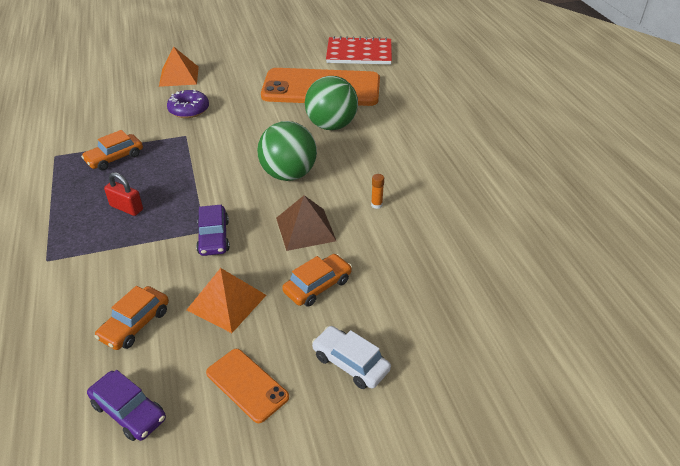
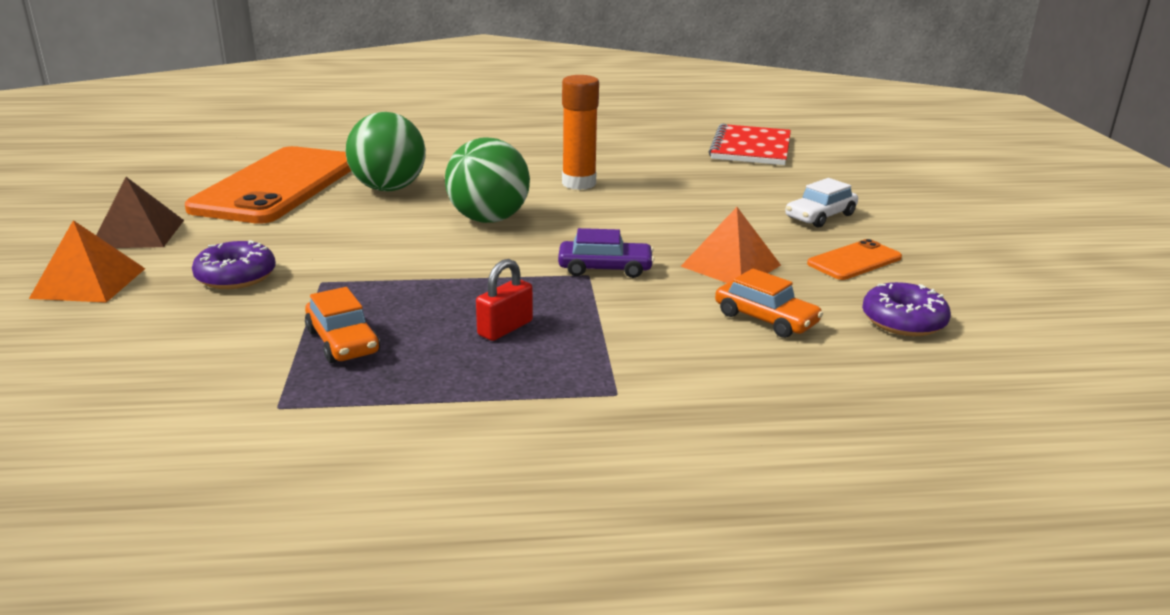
camera: 80 degrees left, 15 degrees down
(129, 411) = (903, 321): purple car -> purple donut
(305, 229) = (609, 219): brown pyramid -> brown pyramid (138, 233)
(317, 286) = (710, 220): orange car -> none
(359, 53) = (201, 157): red notebook -> red notebook (751, 148)
(376, 205) = (579, 183): orange glue stick -> orange glue stick, size x2.42

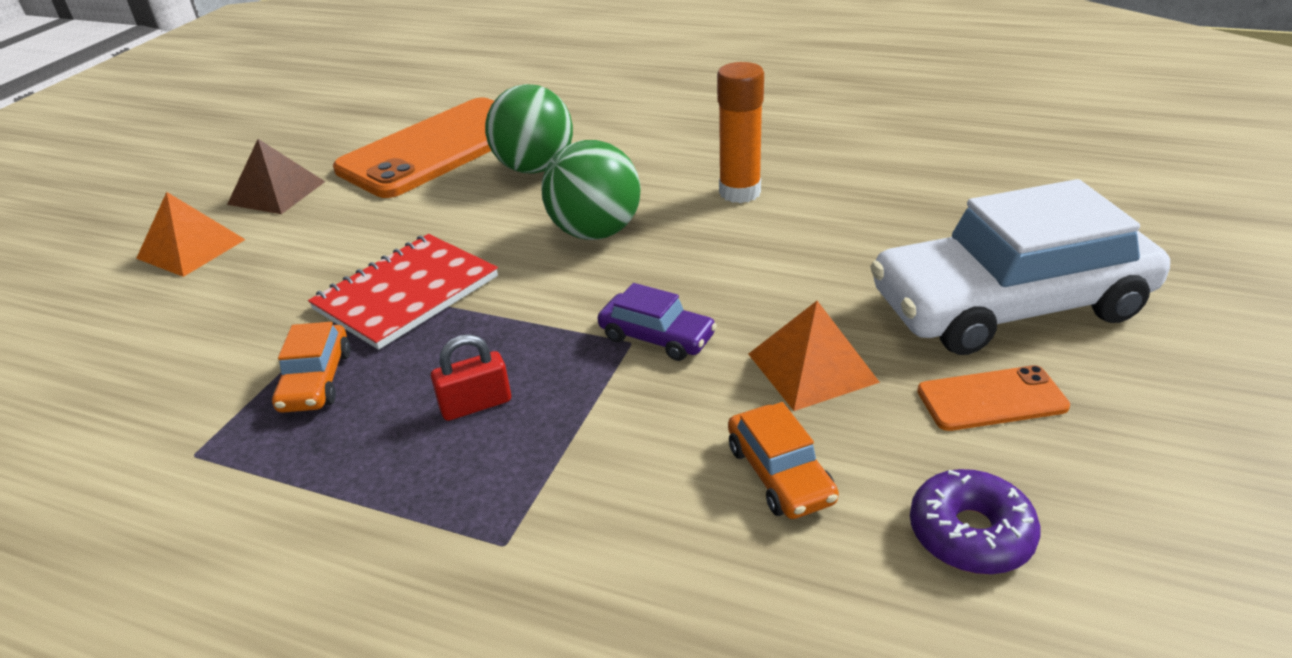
camera: 30 degrees right, 10 degrees up
(236, 276) = (304, 267): purple donut -> none
(751, 148) = (1010, 164): red notebook -> red notebook (406, 293)
(820, 216) = (1009, 305): white car -> white car, size x2.35

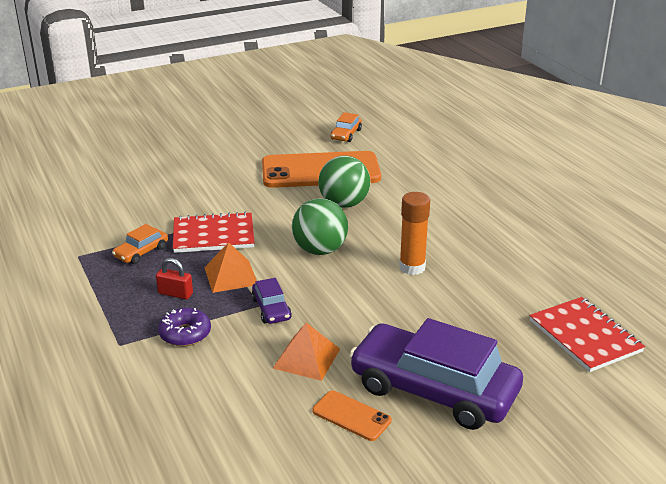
camera: 40 degrees right, 5 degrees down
(191, 249) = (170, 171): orange pyramid -> orange pyramid (231, 276)
(277, 192) = (229, 160): brown pyramid -> none
(779, 474) = (231, 384): orange car -> orange car (346, 134)
(970, 533) = (257, 447): purple donut -> purple donut (185, 334)
(1009, 305) = (434, 390): white car -> purple car
(1023, 164) = (585, 336): none -> red notebook

